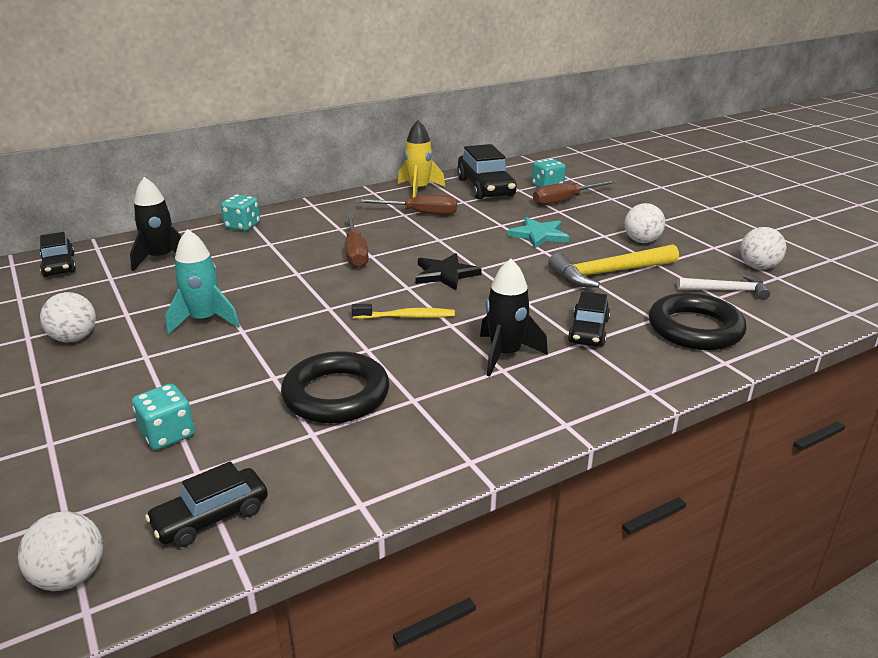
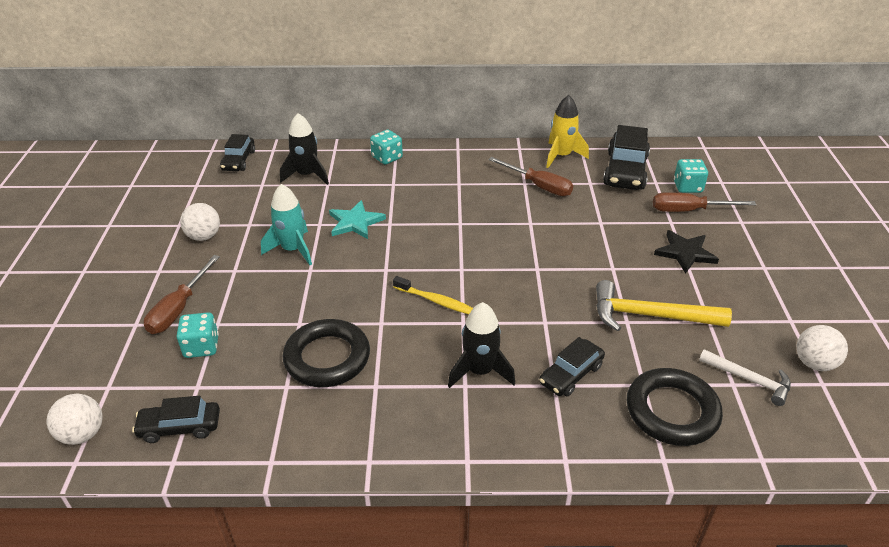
camera: 30 degrees right, 10 degrees up
(355, 253) = (450, 216): brown screwdriver -> brown screwdriver (179, 309)
(445, 274) = (503, 265): black star -> black star (685, 253)
(539, 235) = (625, 246): turquoise star -> turquoise star (355, 222)
(642, 241) = (720, 287): white ball -> none

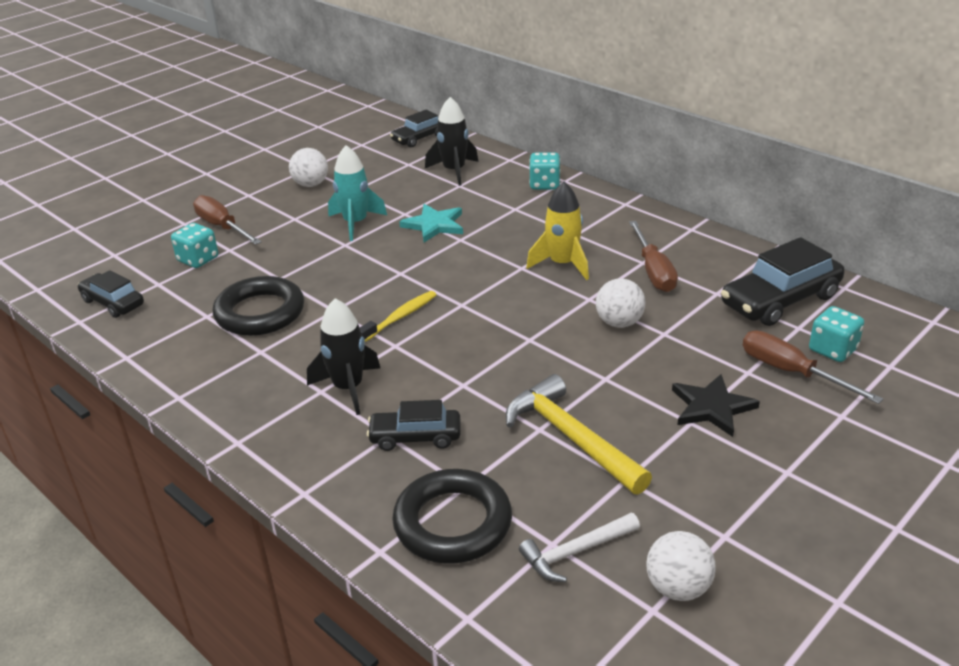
camera: 45 degrees right, 5 degrees down
(83, 434) = (63, 275): white ball -> white ball (619, 323)
(179, 309) = (222, 227): brown screwdriver -> brown screwdriver turned 75 degrees clockwise
(435, 301) = (400, 317): yellow toothbrush -> yellow toothbrush turned 120 degrees counterclockwise
(561, 156) = (727, 255): yellow rocket -> yellow rocket (562, 264)
(749, 380) = (575, 552): white hammer -> white hammer turned 75 degrees clockwise

